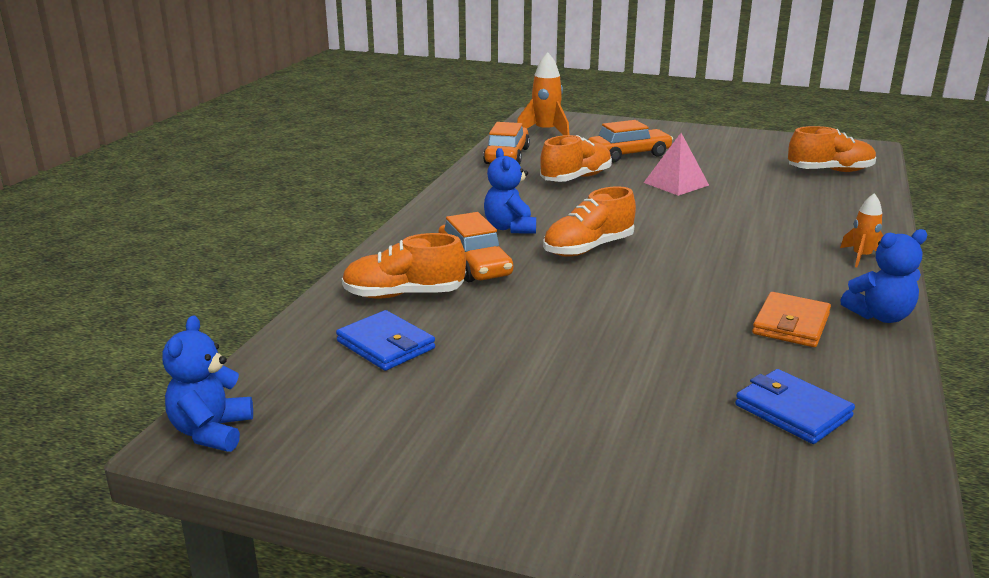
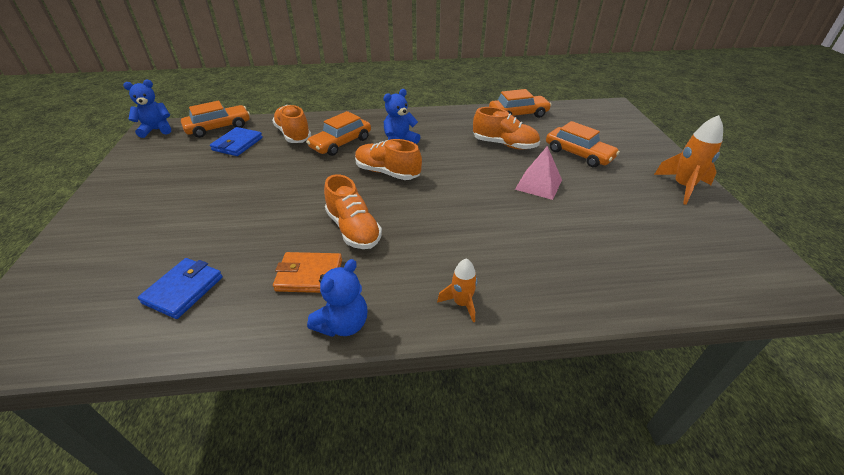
camera: 65 degrees right, 15 degrees up
(291, 359) = (218, 128): none -> orange car
(545, 132) = (582, 116): orange rocket -> orange rocket (682, 187)
(830, 171) = (672, 263): orange shoe -> orange shoe (353, 229)
(880, 316) = (343, 324): blue teddy bear -> blue teddy bear turned 105 degrees counterclockwise

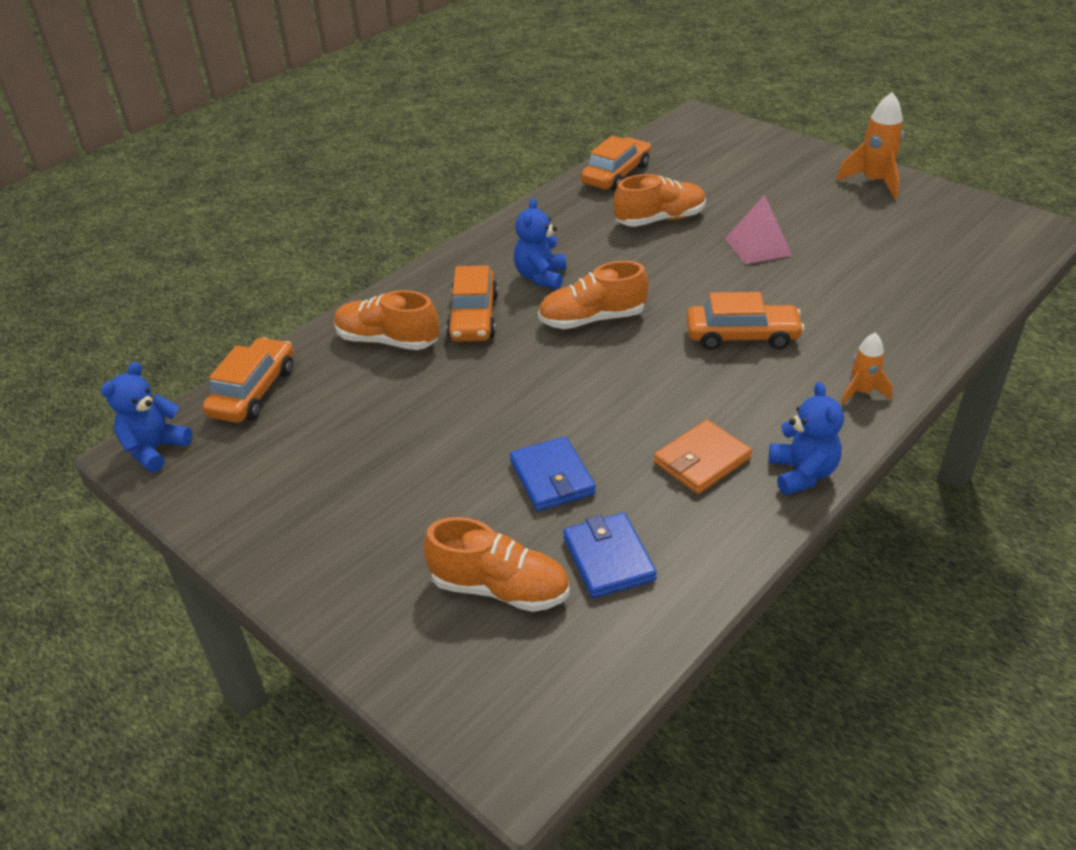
camera: 40 degrees left, 0 degrees up
(237, 144) = (333, 394): blue wallet -> blue wallet (552, 477)
(353, 229) = (665, 396): orange shoe -> orange shoe (500, 588)
(578, 154) = (745, 193): orange car -> orange car (742, 336)

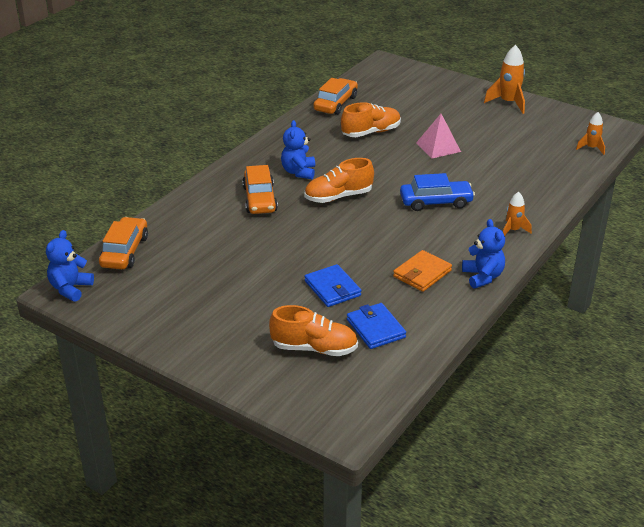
camera: 10 degrees left, 5 degrees down
(387, 341) = (206, 216): orange shoe -> none
(742, 336) = (436, 202): orange car -> blue car
(1000, 258) = (591, 148): none -> orange rocket

